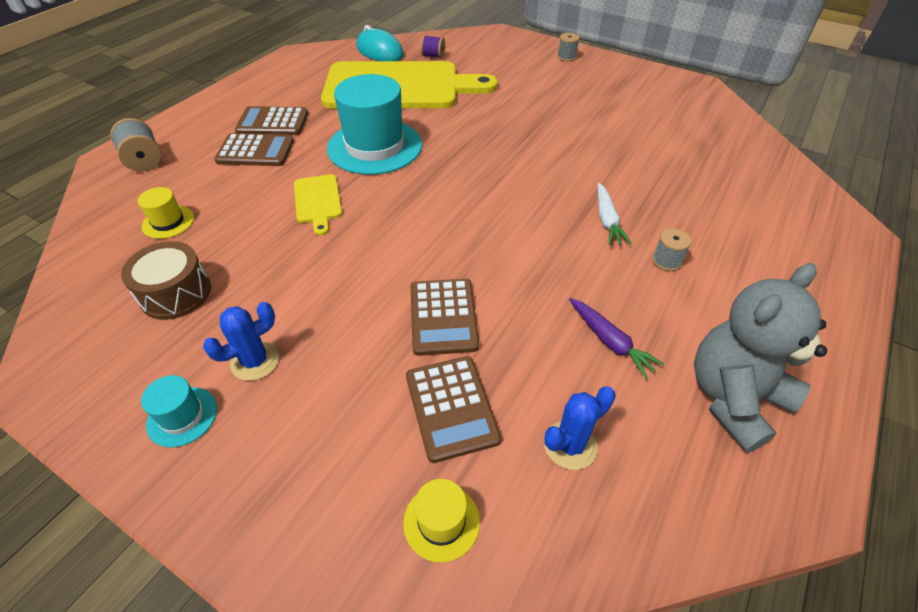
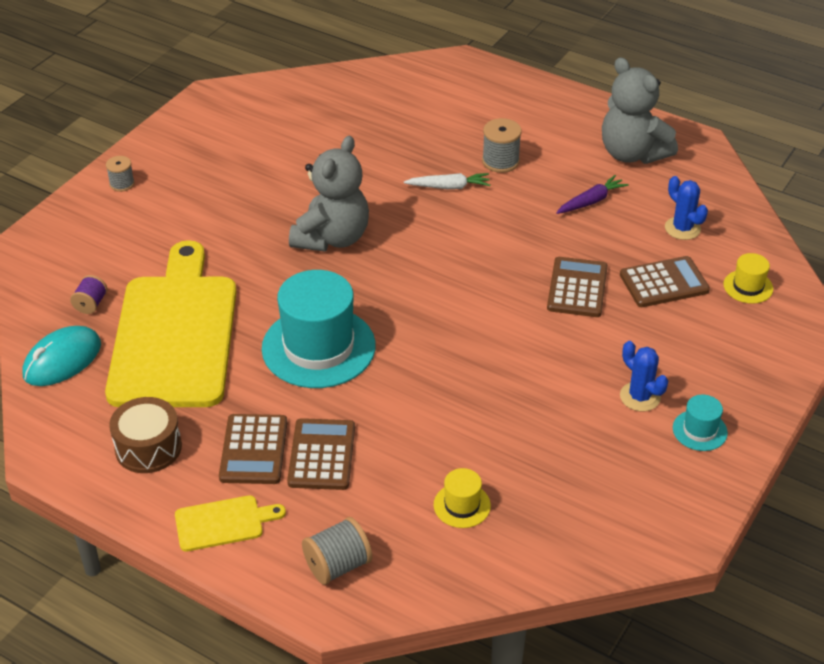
camera: 90 degrees left, 5 degrees down
(176, 293) = (569, 469): brown drum -> brown drum (148, 447)
(318, 201) = (422, 384): yellow cutting board -> yellow cutting board (223, 523)
(443, 317) = (577, 288): brown calculator -> brown calculator turned 75 degrees counterclockwise
(514, 150) = (332, 238): none -> grey teddy bear
(666, 261) = (500, 161): grey spool -> grey spool, size x1.54

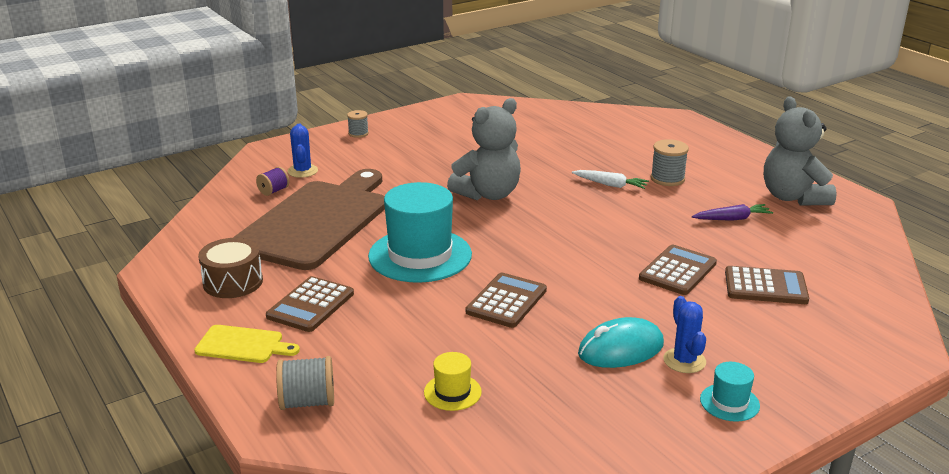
camera: 25 degrees right, 15 degrees down
(62, 360) = (223, 216): turquoise mouse -> turquoise mouse (620, 349)
(174, 334) = (316, 221): yellow cutting board -> brown cutting board
(321, 455) = (361, 323): brown calculator -> brown calculator (506, 301)
(682, 228) = (809, 254): blue cactus -> blue cactus (302, 171)
(748, 286) = (852, 309): yellow hat -> none

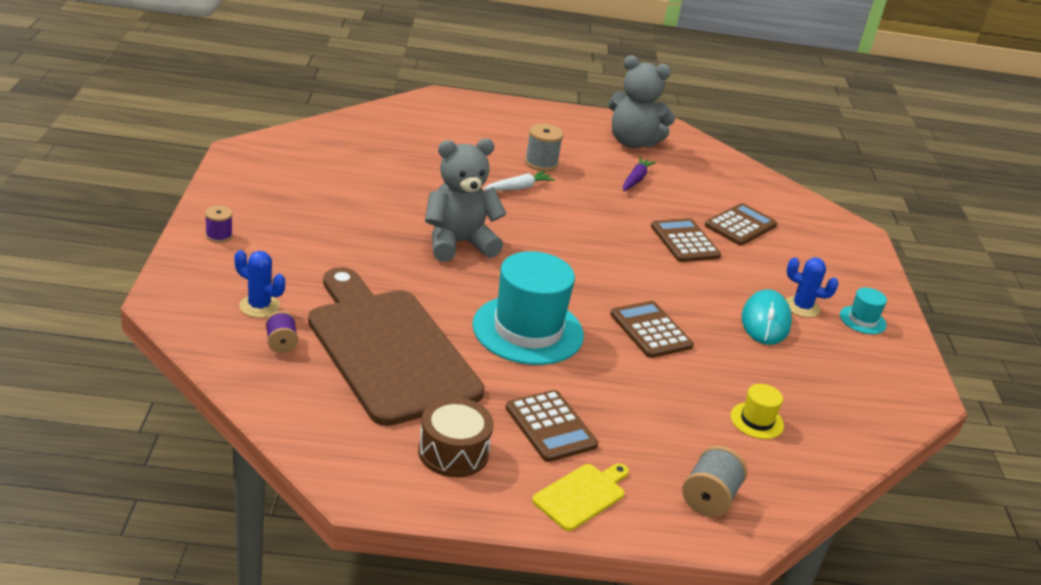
camera: 60 degrees left, 5 degrees up
(358, 133) = (219, 235): grey spool -> purple spool
(488, 194) = (458, 243): grey teddy bear -> grey teddy bear turned 105 degrees counterclockwise

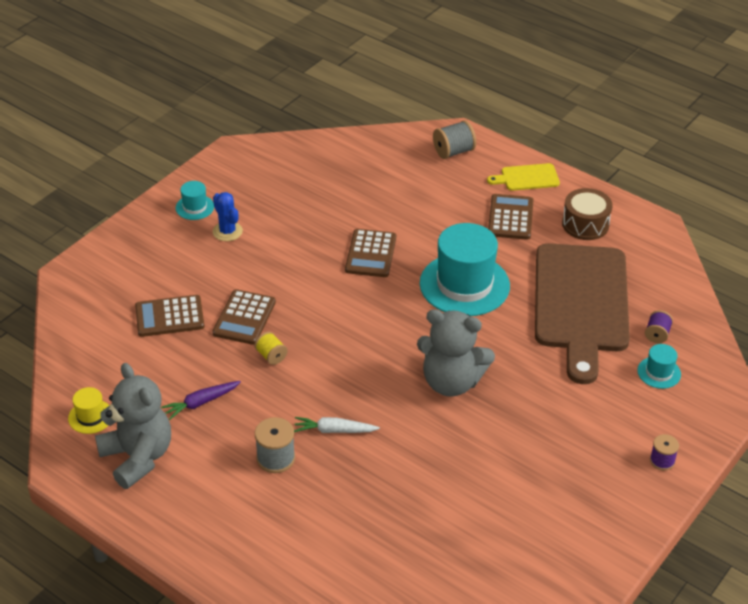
camera: 140 degrees left, 10 degrees up
(259, 306) = (659, 372): blue cactus -> turquoise hat
(627, 221) = (271, 356): none -> yellow spool
(757, 421) = (371, 176): yellow hat -> yellow hat (90, 416)
(765, 322) = (273, 231): turquoise mouse -> none

